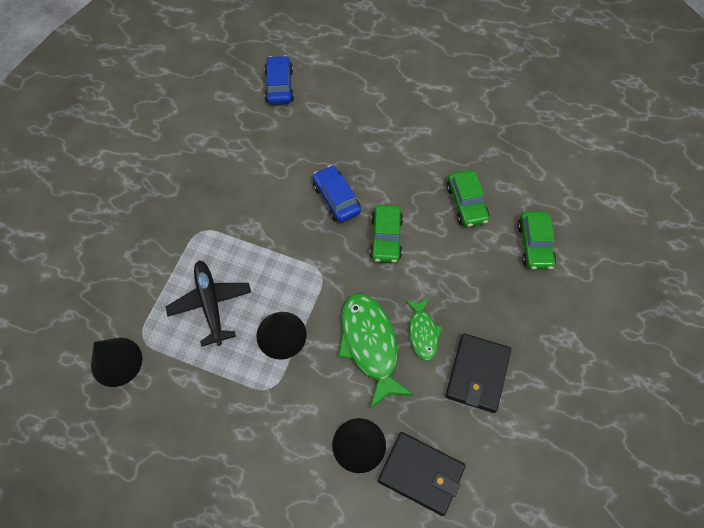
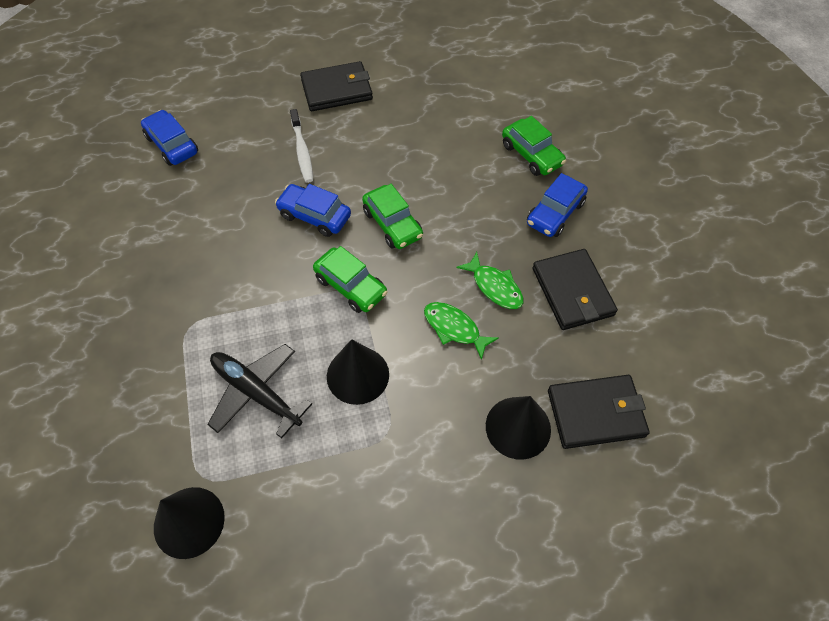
camera: 35 degrees left, 5 degrees down
(364, 142) = (302, 151): none -> white toothbrush
(370, 345) = (454, 328): green fish -> green fish, size x0.57
(425, 105) = (337, 90): none -> black wallet
(466, 203) = (444, 153): green car -> green car (351, 286)
(514, 304) = (555, 213): none -> blue car

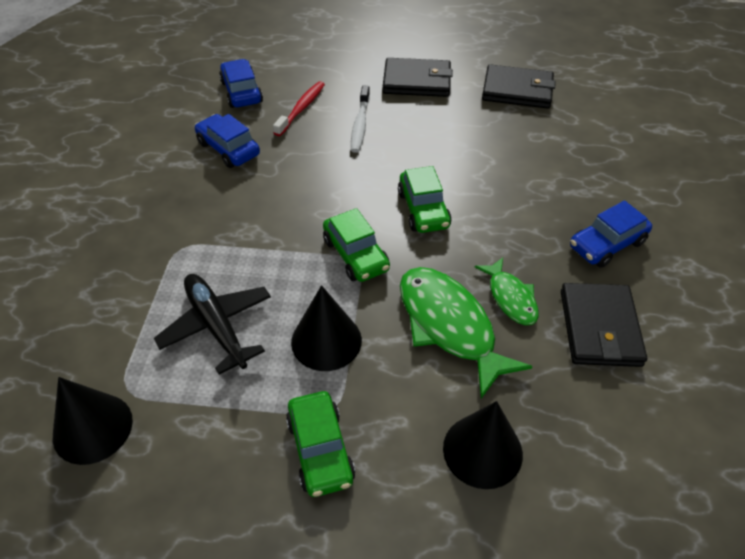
camera: 20 degrees right, 10 degrees down
(239, 148) = (301, 108): none -> red toothbrush
(314, 216) = (347, 183): blue car -> blue car (228, 149)
(454, 328) = (449, 326): green fish -> green fish, size x1.76
(531, 154) = (600, 183): green car -> green car (320, 450)
(596, 413) = (583, 466): black wallet -> black wallet (517, 90)

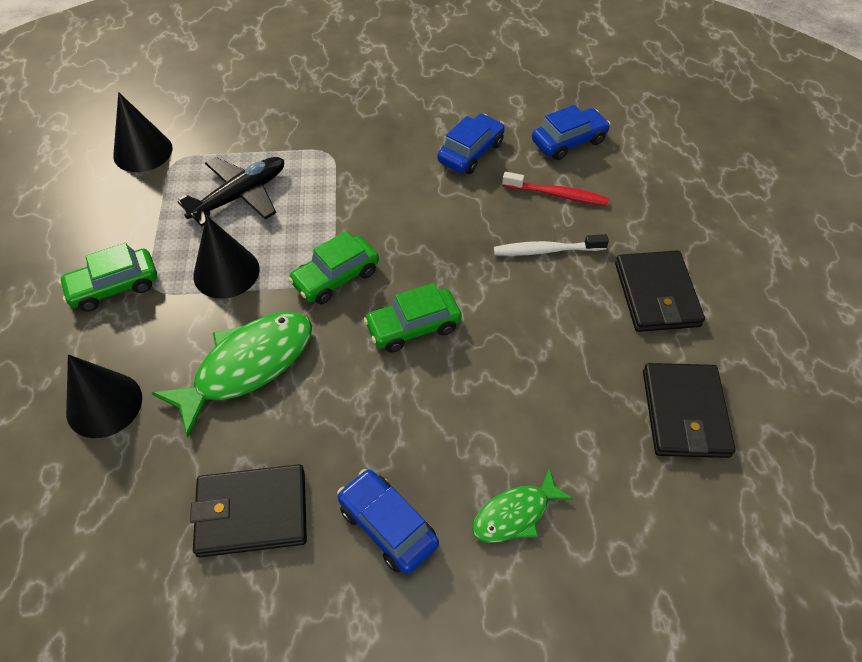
camera: 80 degrees right, 5 degrees up
(510, 298) = (289, 420): green fish -> green fish (515, 514)

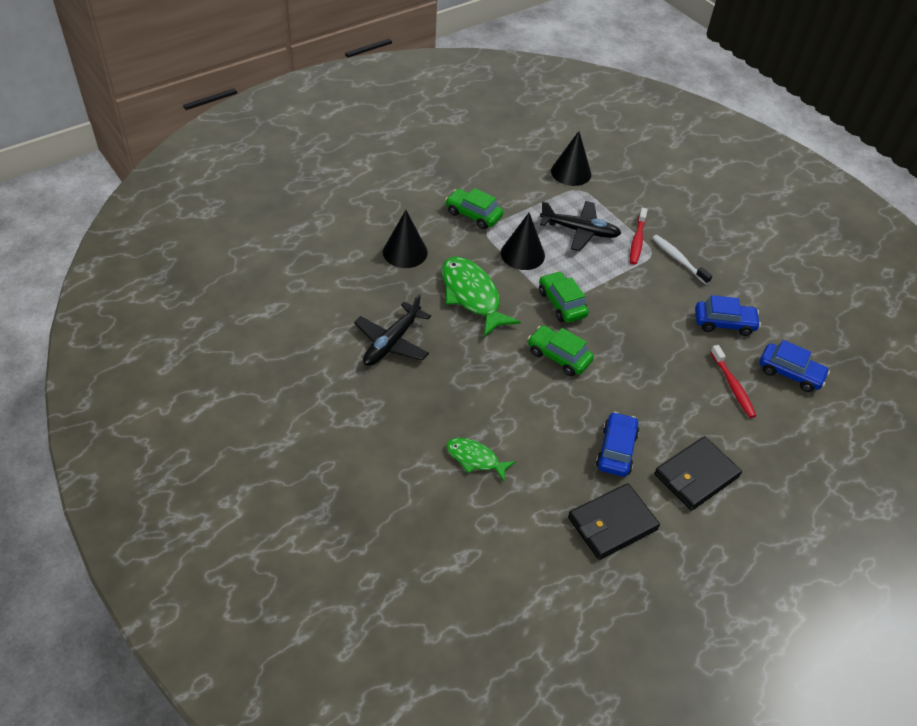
camera: 55 degrees right, 5 degrees down
(247, 366) = (472, 296): green fish -> green fish turned 135 degrees counterclockwise
(251, 512) = (392, 342): black wallet -> black plane
(300, 155) = (637, 241): none -> red toothbrush
(336, 277) = (561, 304): green car -> green car turned 45 degrees clockwise
(388, 526) = (426, 403): blue car -> blue car (616, 450)
(546, 250) = (677, 399): white toothbrush -> white toothbrush (678, 259)

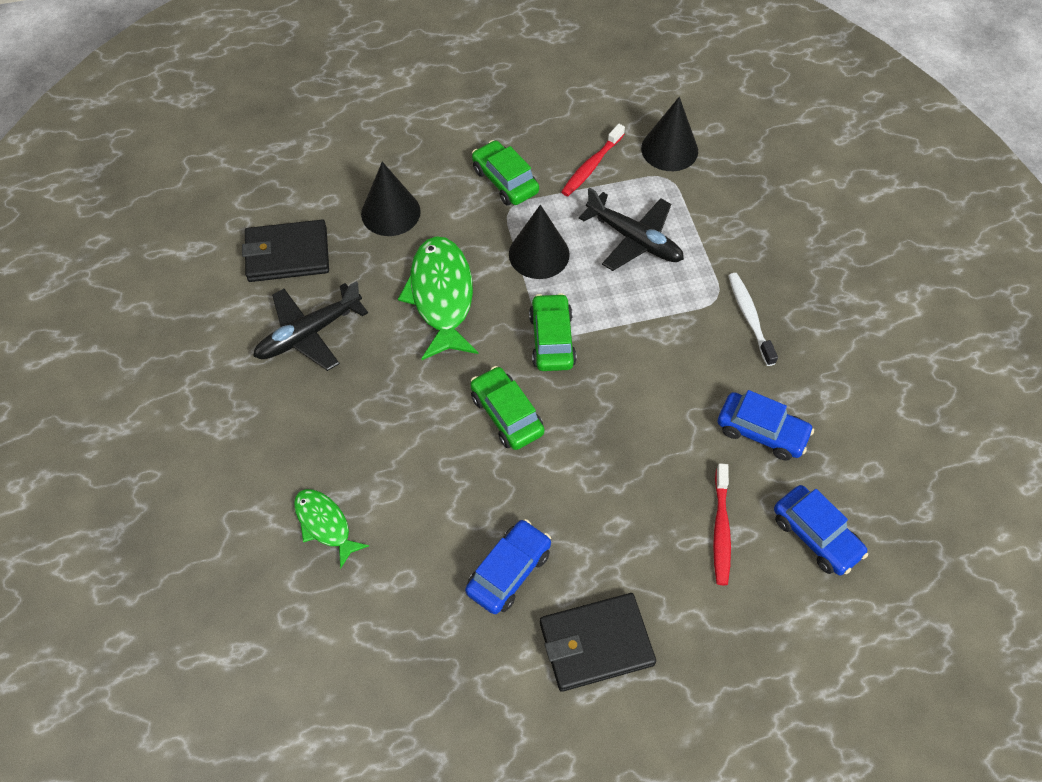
camera: 25 degrees right, 10 degrees up
(612, 523) = (447, 672): black wallet -> black wallet (287, 254)
(637, 241) = (706, 274): red toothbrush -> red toothbrush (591, 166)

